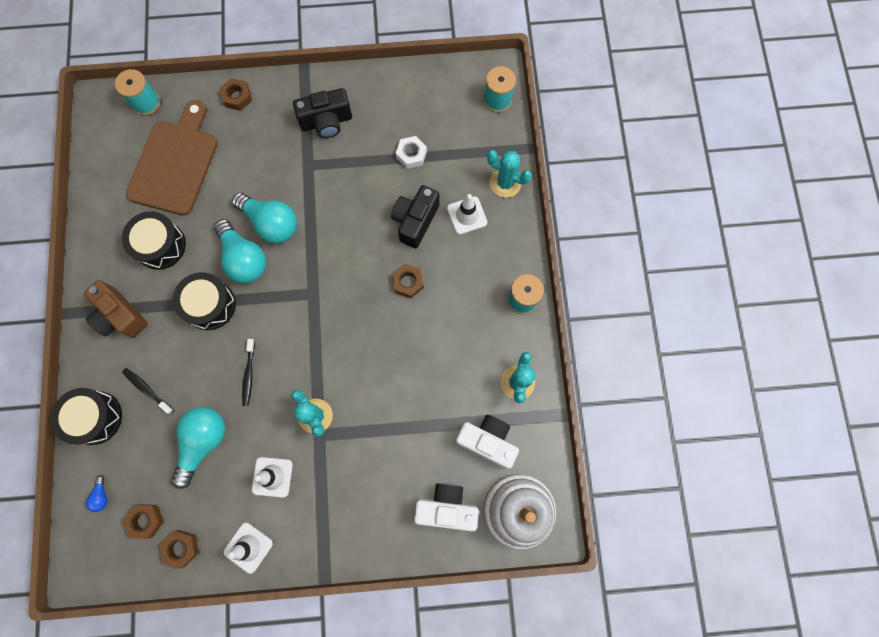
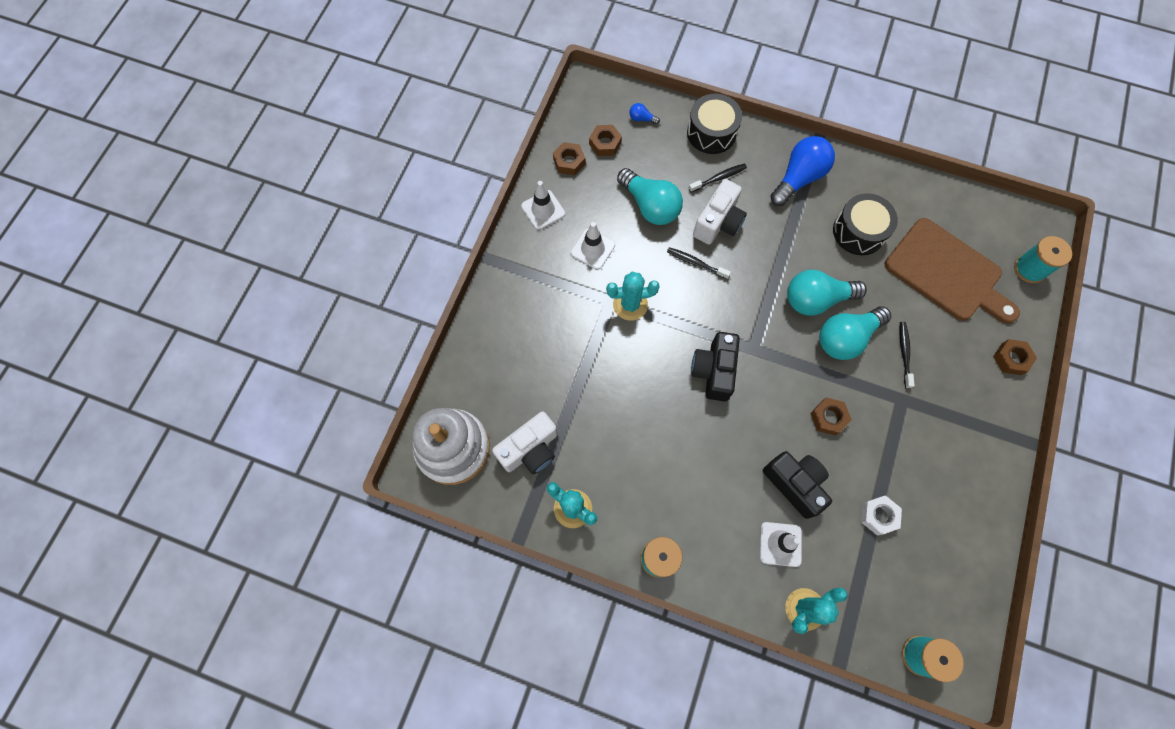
camera: 115 degrees right, 5 degrees down
(120, 316) = (798, 178): brown camera -> blue light bulb
(210, 305) = (779, 253): black drum -> none
(266, 175) = (904, 353): none -> black toothbrush
(326, 122) = (951, 440): black camera -> black camera (713, 371)
(408, 282) = (727, 446): brown nut -> brown nut (828, 417)
(446, 507) = (490, 384): white camera -> white camera (718, 222)

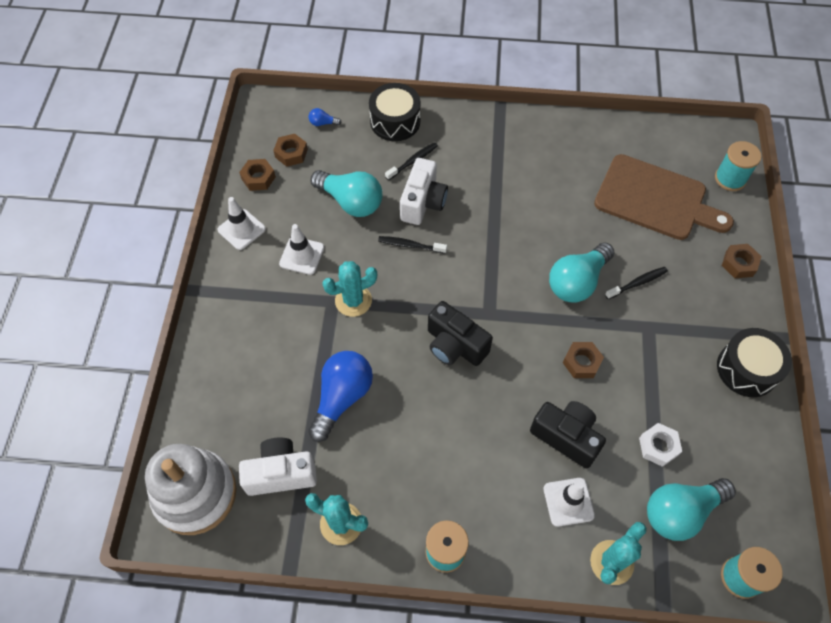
camera: 15 degrees left, 10 degrees down
(530, 449) = (281, 473): white camera -> white camera turned 135 degrees counterclockwise
(713, 371) = (455, 345): black camera -> black camera turned 45 degrees counterclockwise
(798, 178) = (491, 145): blue light bulb -> blue light bulb (342, 397)
(816, 299) = (538, 252): turquoise light bulb -> turquoise light bulb (680, 512)
(859, 231) = (562, 180): black drum -> black drum (747, 369)
(904, 353) = (637, 283): black toothbrush -> black toothbrush turned 75 degrees clockwise

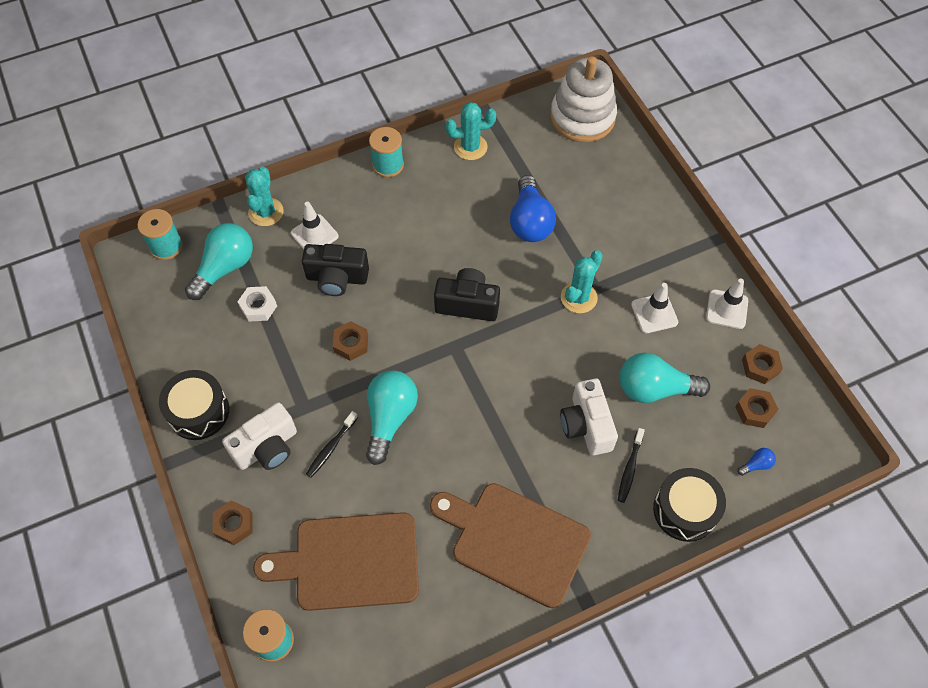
camera: 150 degrees right, 0 degrees up
(281, 473) = (535, 155): white camera -> white camera (267, 447)
(410, 245) = (566, 374): black toothbrush -> none
(527, 158) = (514, 541): none -> brown cutting board

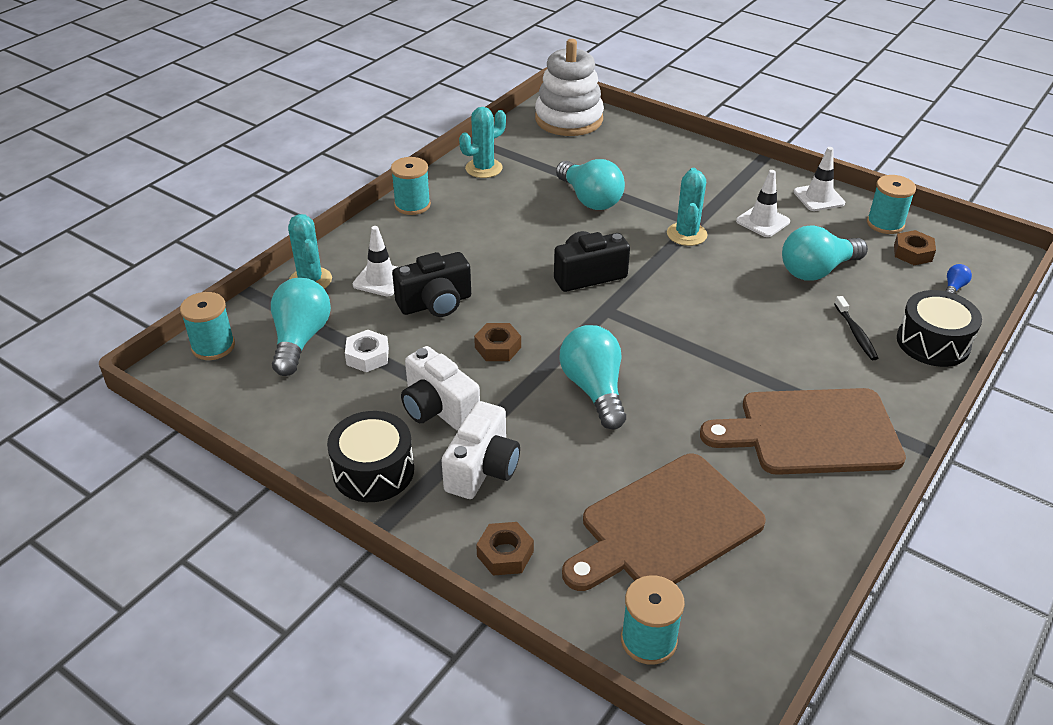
camera: 30 degrees left, 20 degrees down
(331, 447) = (554, 438): black toothbrush -> none
(530, 221) = (590, 199): blue light bulb -> turquoise light bulb
(586, 425) = (786, 319): white camera -> white camera (438, 408)
(760, 366) = (885, 224): brown nut -> turquoise spool

